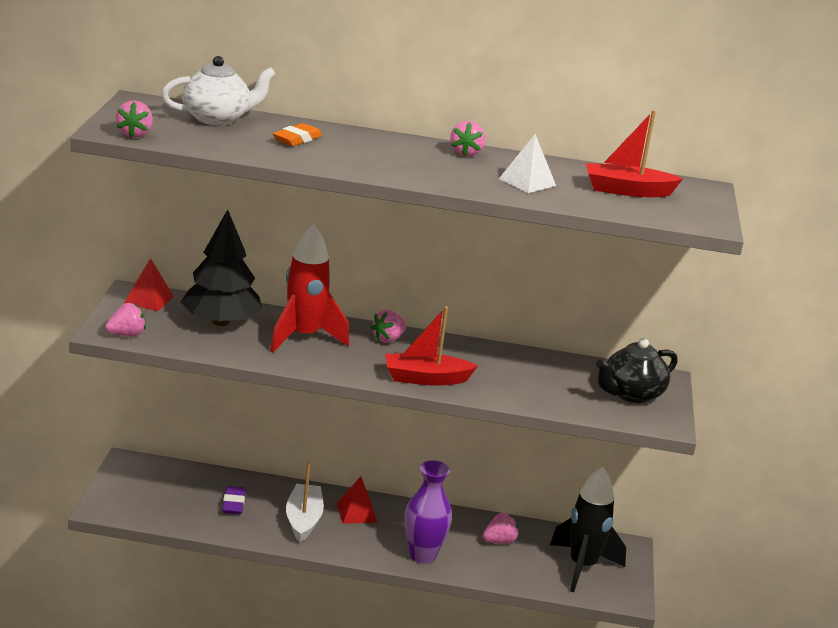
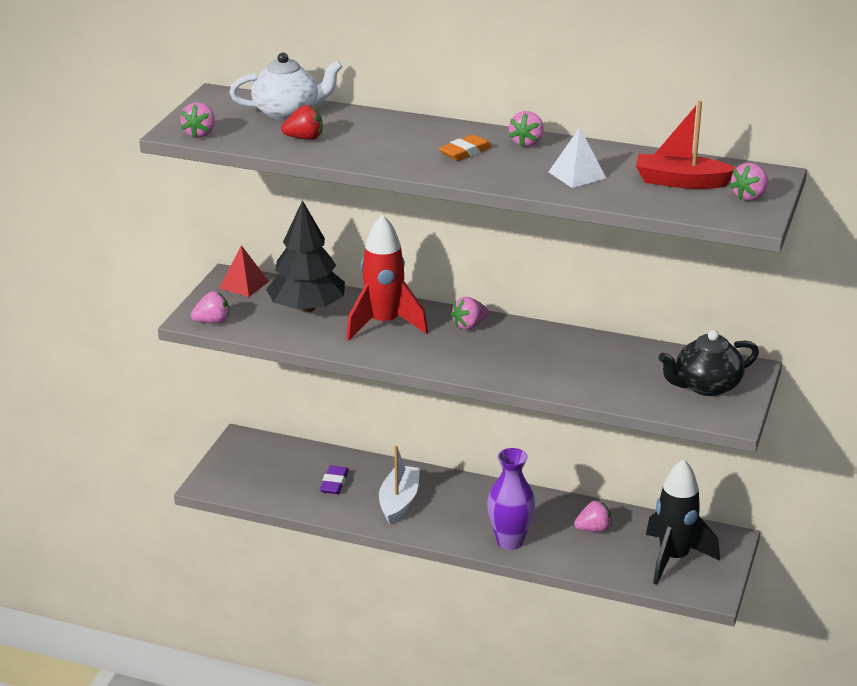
camera: 15 degrees right, 5 degrees up
(244, 142) = (304, 138): none -> red strawberry
(297, 139) = (358, 133): orange eraser -> orange eraser (465, 152)
(356, 512) = (454, 495): red pyramid -> none
(425, 379) = (494, 368): red boat -> none
(695, 205) = (749, 196): none -> pink strawberry

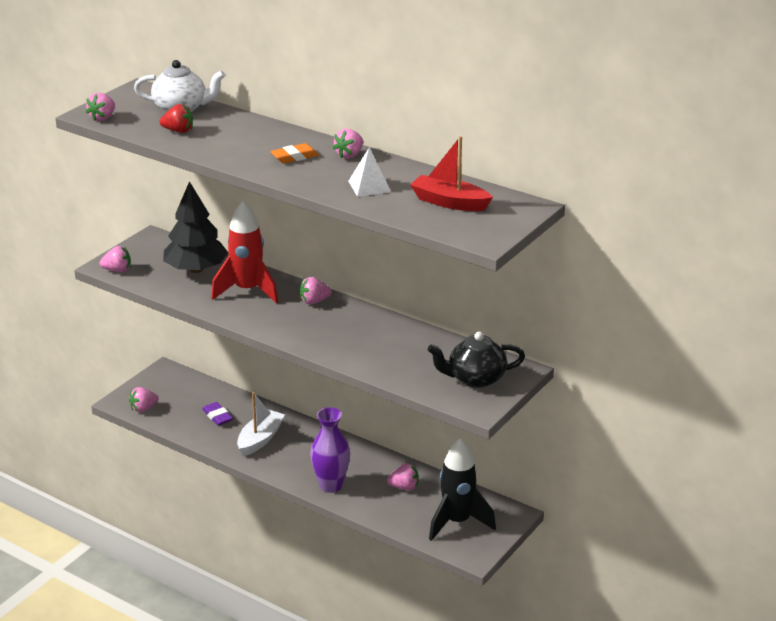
camera: 15 degrees right, 0 degrees up
(243, 284) = (159, 244): red pyramid -> none
(334, 483) = (217, 416): purple eraser -> purple eraser turned 60 degrees counterclockwise
(749, 196) = (496, 222): pink strawberry -> pink strawberry (143, 408)

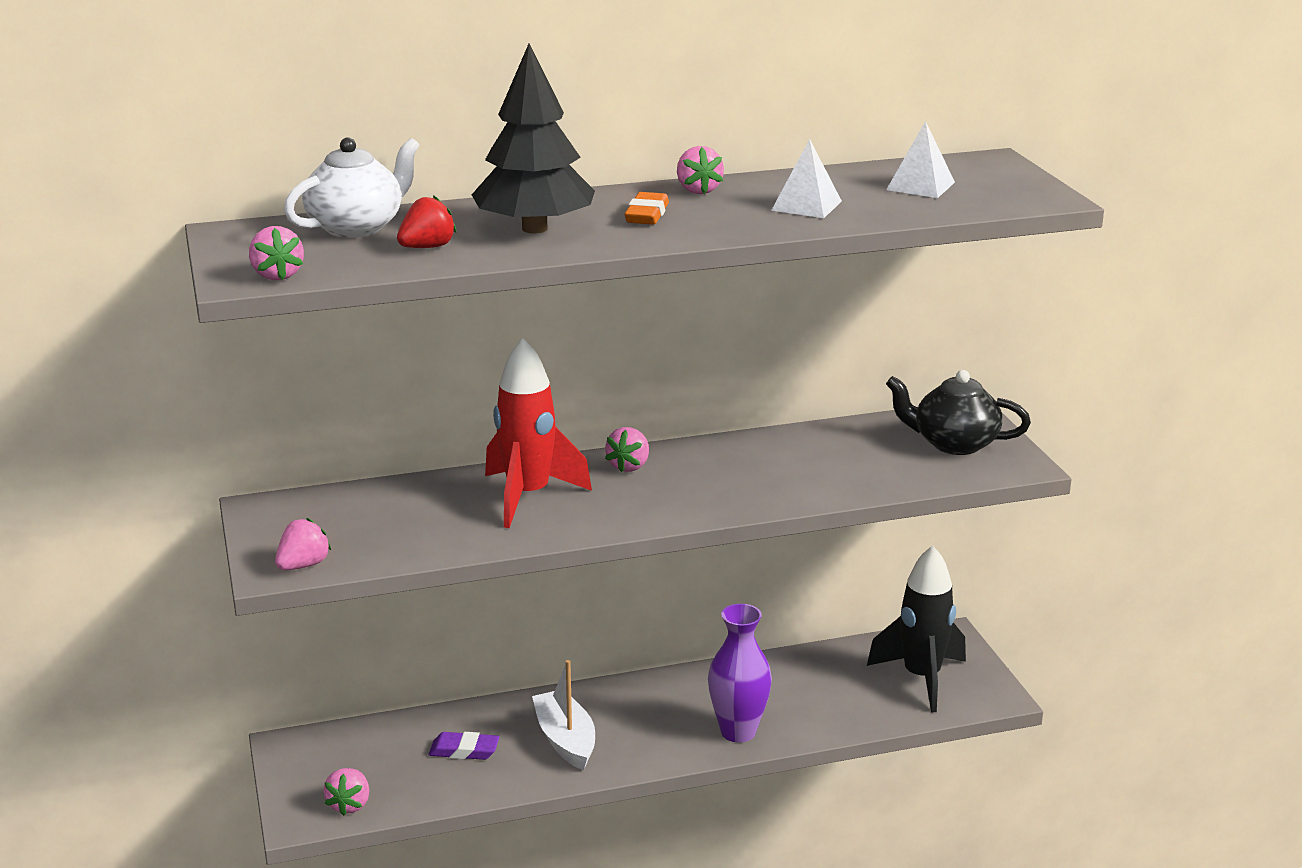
camera: 50 degrees left, 5 degrees down
(196, 269) = (408, 510): black tree -> black tree (534, 229)
(404, 487) = (809, 682): pink strawberry -> none
(449, 202) = (920, 186): red boat -> white pyramid
(475, 379) = (953, 444): black teapot -> black teapot turned 75 degrees clockwise

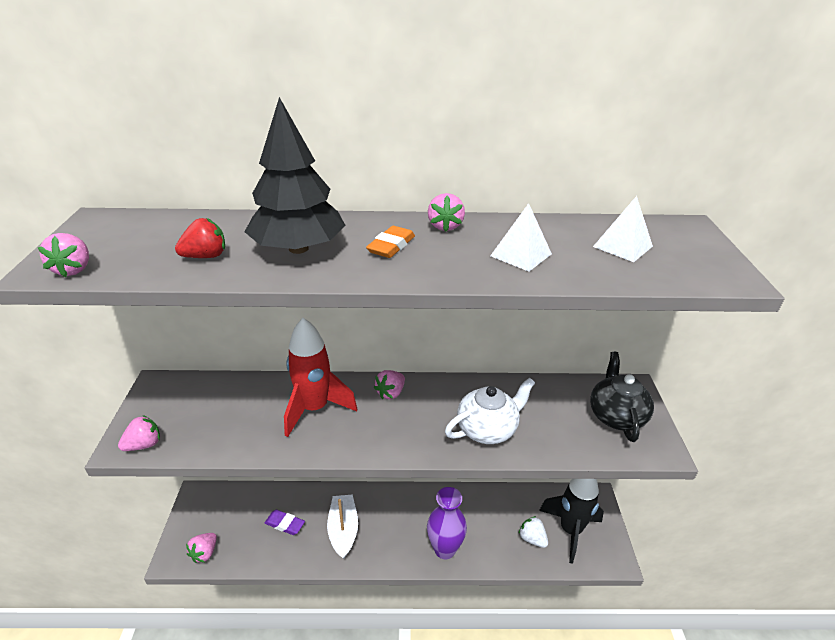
camera: 15 degrees right, 10 degrees up
(357, 227) = (179, 228): white teapot -> white teapot (487, 429)
(867, 697) = (532, 539): none -> white strawberry
(953, 444) = (616, 416): black teapot -> black teapot turned 60 degrees clockwise

